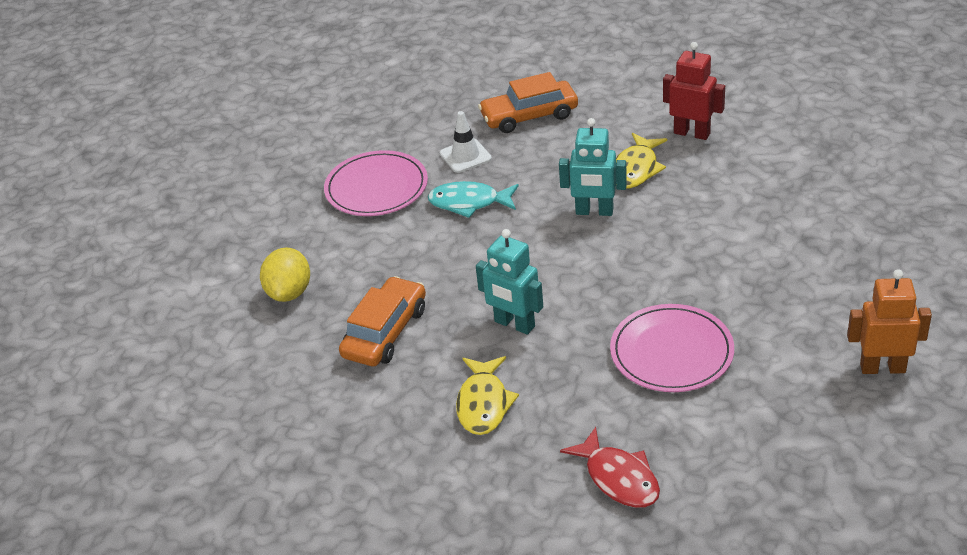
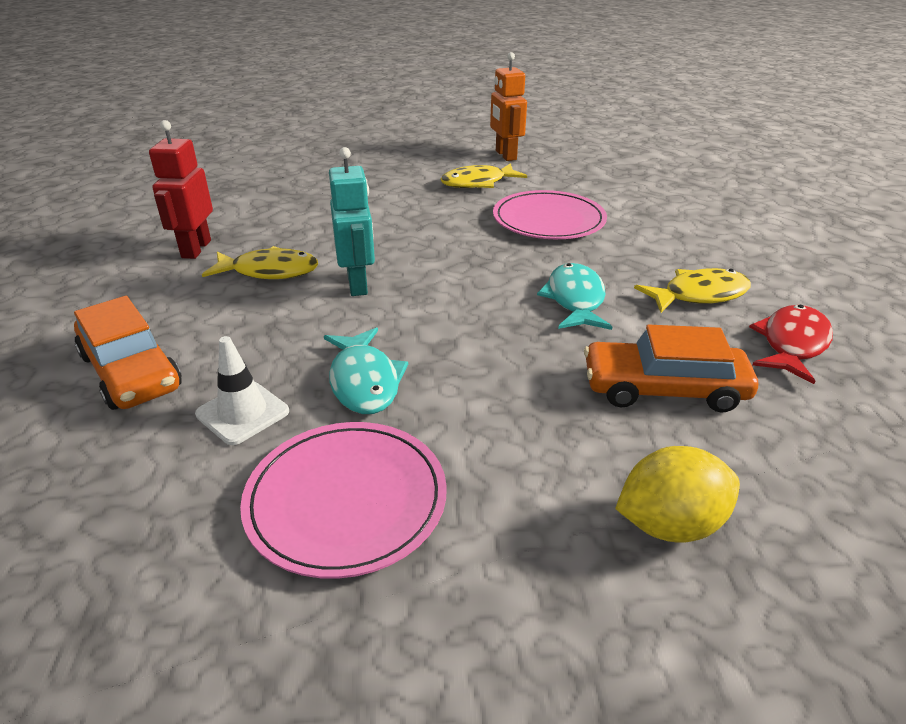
camera: 115 degrees left, 5 degrees down
(514, 324) = (575, 299): turquoise robot -> turquoise fish
(618, 478) = (705, 222): red fish -> red fish (792, 344)
(791, 322) = (478, 183): none -> yellow fish

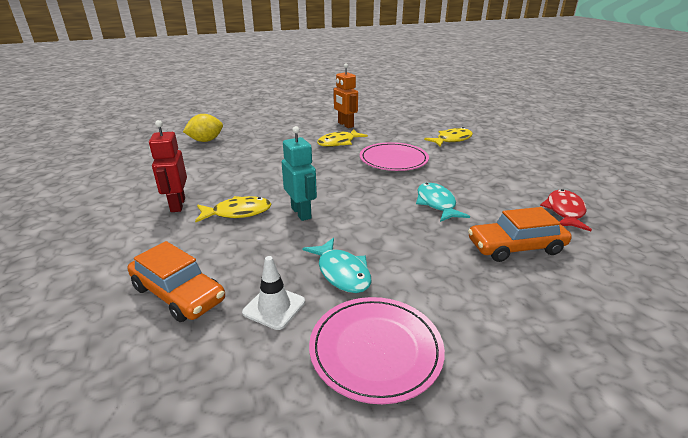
camera: 15 degrees left, 5 degrees down
(669, 524) = (566, 323): yellow lemon -> yellow lemon (206, 141)
(699, 295) = (501, 191): yellow fish -> yellow fish (452, 140)

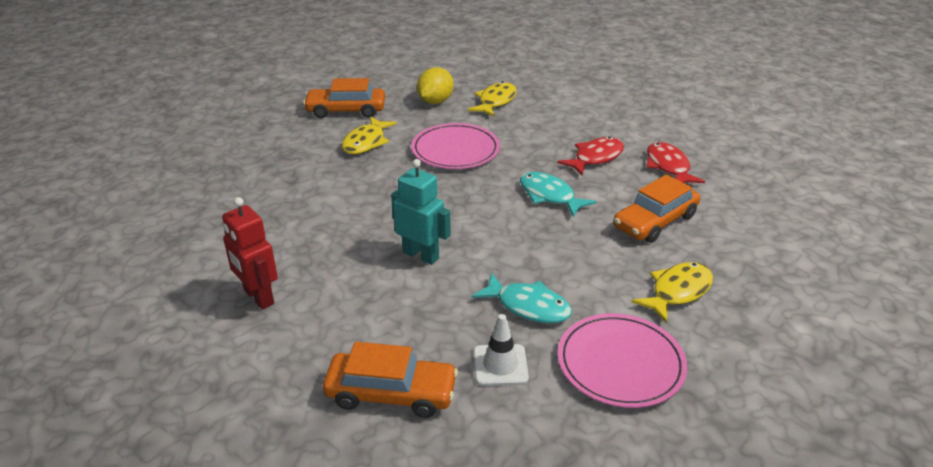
camera: 30 degrees left, 5 degrees up
(206, 141) = (175, 190): yellow lemon -> yellow lemon (435, 101)
(238, 213) = (347, 280): yellow fish -> yellow fish (677, 292)
(345, 125) = (346, 110): orange robot -> orange car
(500, 189) = (595, 158): none -> red fish

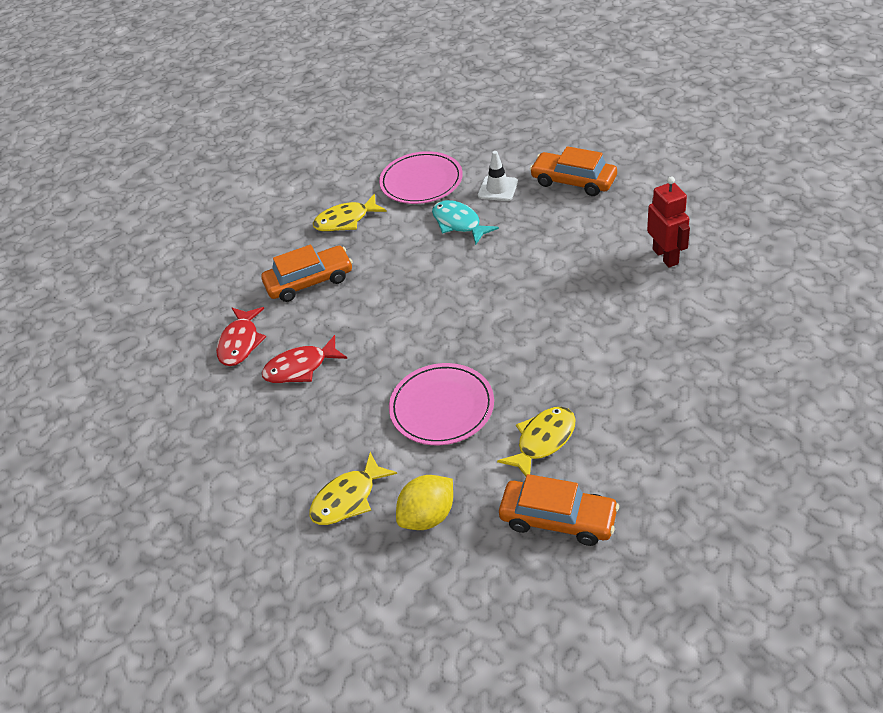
camera: 155 degrees left, 10 degrees up
(421, 255) = (524, 276): turquoise robot -> none
(549, 196) = (380, 323): turquoise fish -> none

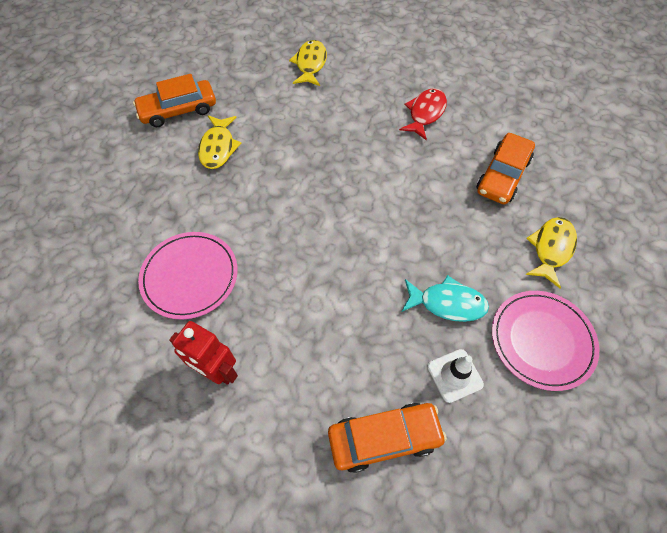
camera: 135 degrees right, 15 degrees up
(240, 343) = (487, 108): red fish -> none
(428, 516) = (256, 77): yellow lemon -> none
(442, 407) = (303, 136): pink plate -> pink plate (190, 276)

